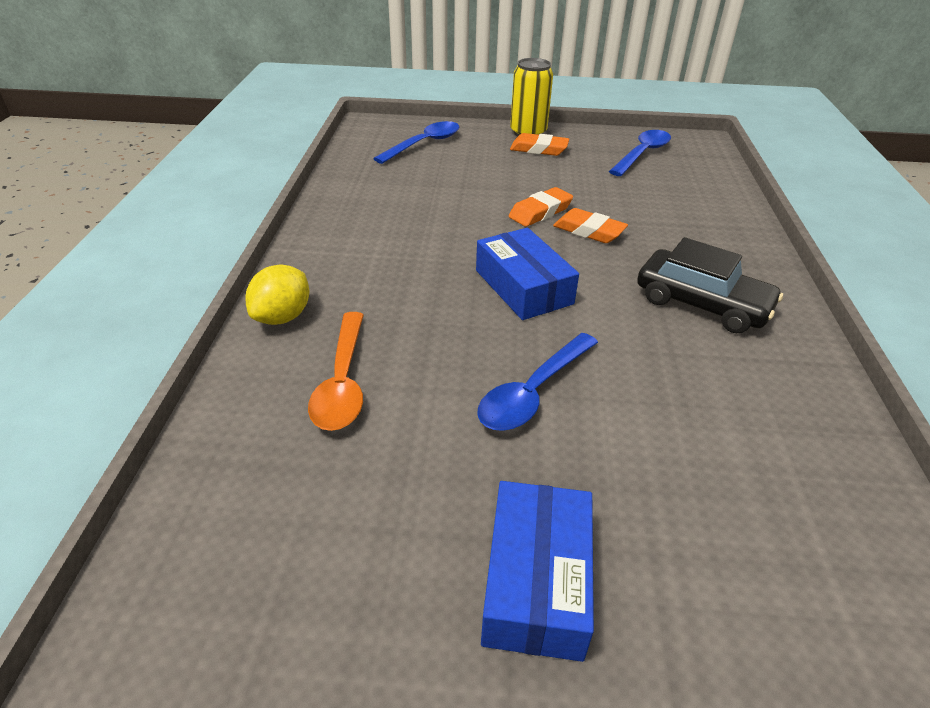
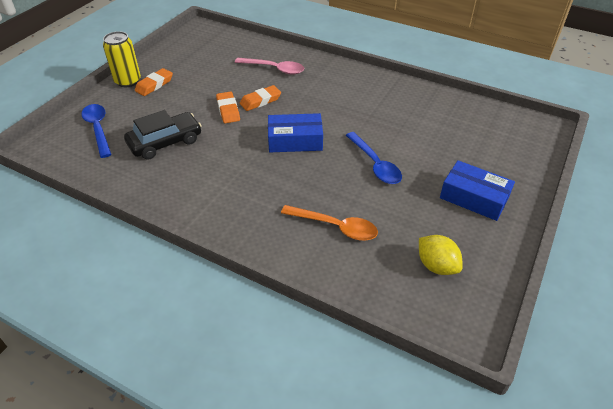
camera: 65 degrees left, 5 degrees up
(283, 317) = (263, 240): yellow lemon -> yellow lemon (436, 266)
(642, 154) = (196, 52): blue spoon -> none
(682, 221) = (274, 69): none -> pink spoon
(702, 303) = (342, 92): black car -> black car (165, 142)

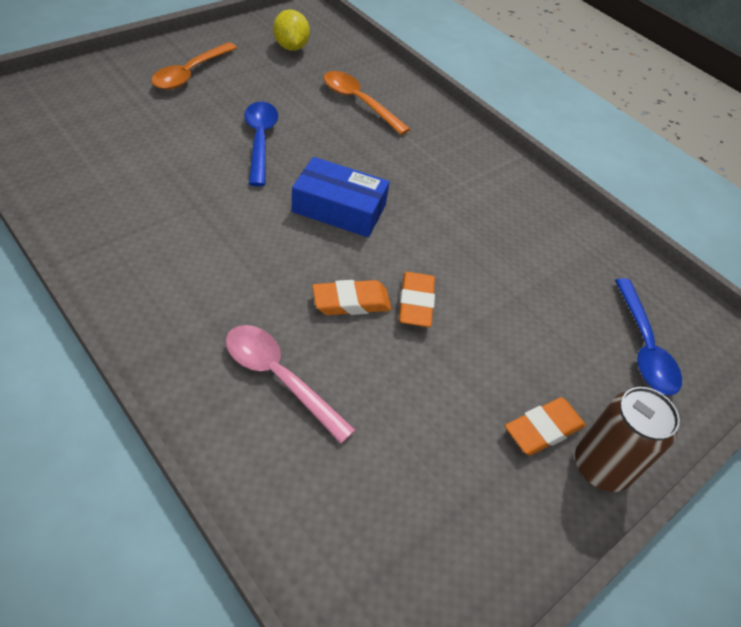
camera: 165 degrees left, 5 degrees up
(128, 81) = (601, 467): yellow can -> brown can
(165, 142) = (532, 277): black car -> none
(474, 198) = (190, 73): blue box -> orange spoon

